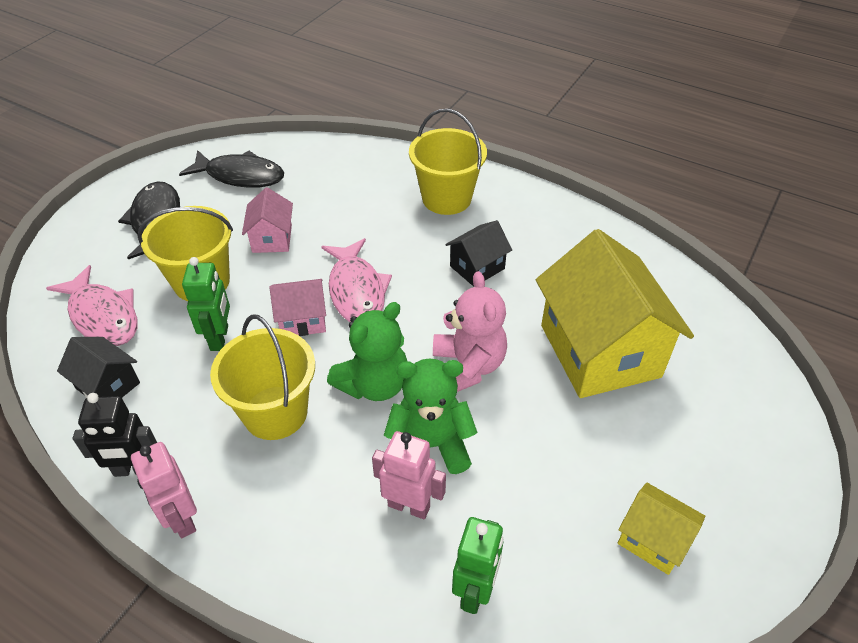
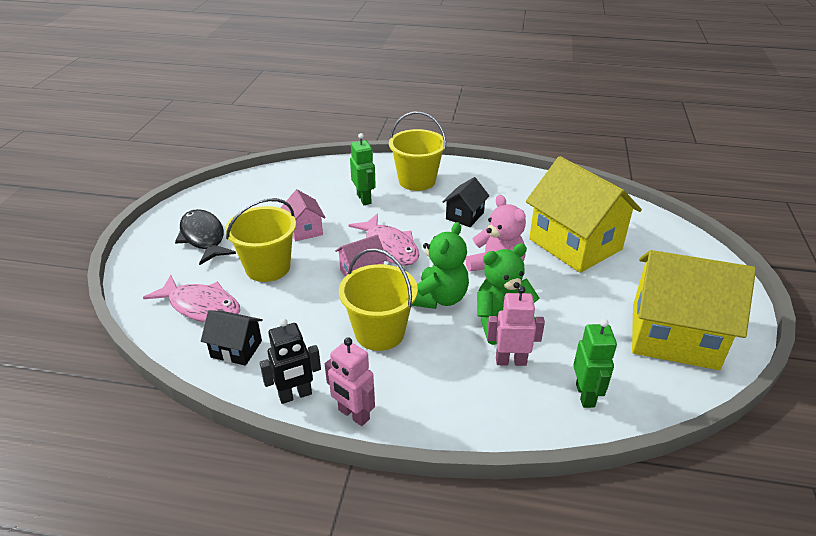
camera: 20 degrees left, 10 degrees down
(220, 338) = (306, 298): green robot -> green robot (364, 199)
(240, 176) = (253, 196): black fish -> none
(653, 539) = (674, 336): yellow house -> yellow house, size x2.13

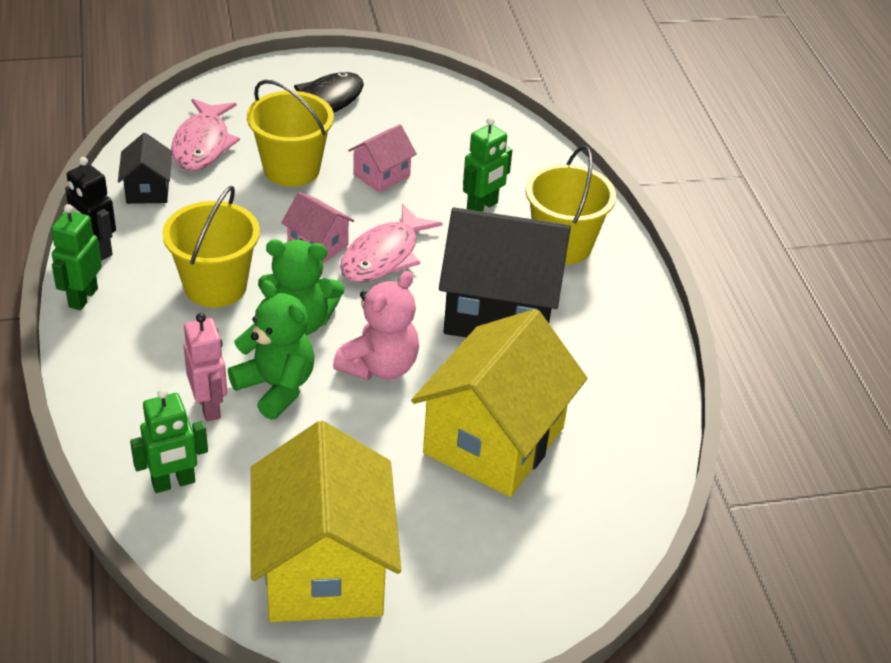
camera: 65 degrees right, 5 degrees up
(353, 415) = (82, 297): pink robot -> green robot
(464, 216) = (499, 311): black house -> black house, size x2.13

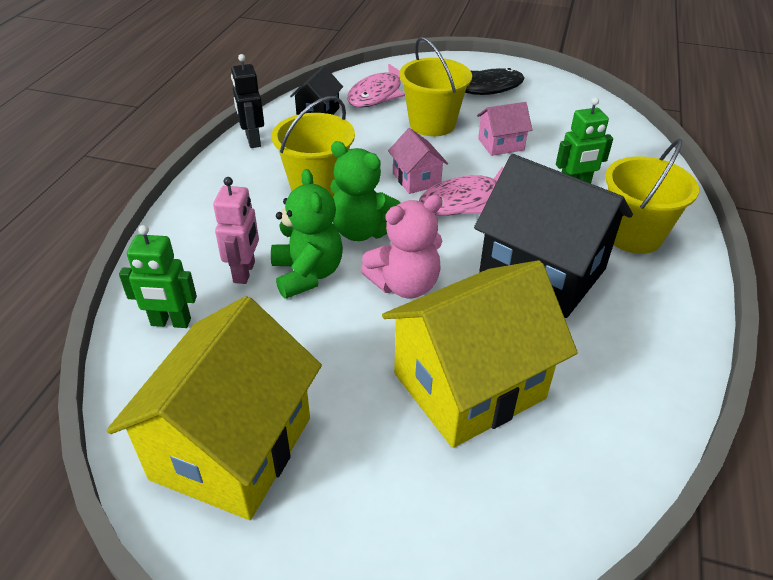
camera: 30 degrees right, 0 degrees up
(82, 297) = (218, 168): green robot -> none

